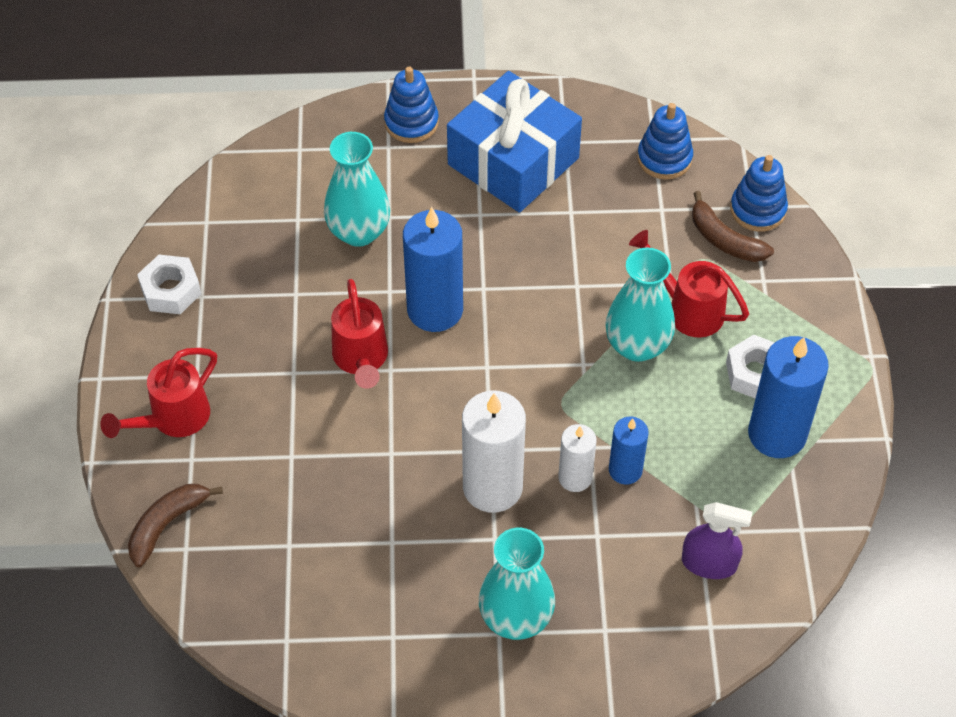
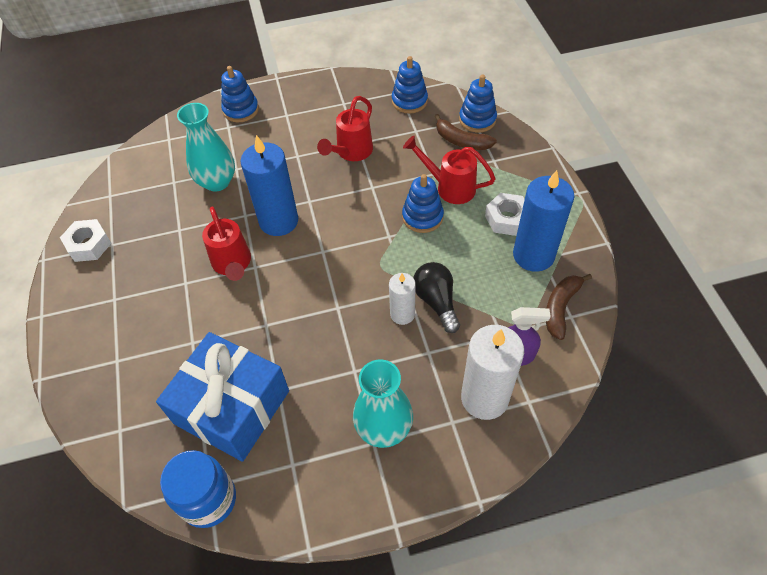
camera: 10 degrees left, 0 degrees up
(167, 524) = (103, 415): brown banana -> brown banana (561, 308)
(173, 419) = (99, 334): red watering can -> red watering can (351, 152)
(284, 655) = (209, 500): none -> blue jar
(492, 487) = (344, 333): white candle -> white candle (484, 398)
(513, 161) = (312, 120): blue gift -> blue gift (232, 407)
(625, 470) = (436, 301): blue candle -> black light bulb
(637, 345) = (422, 217): turquoise vase -> blue stacking toy

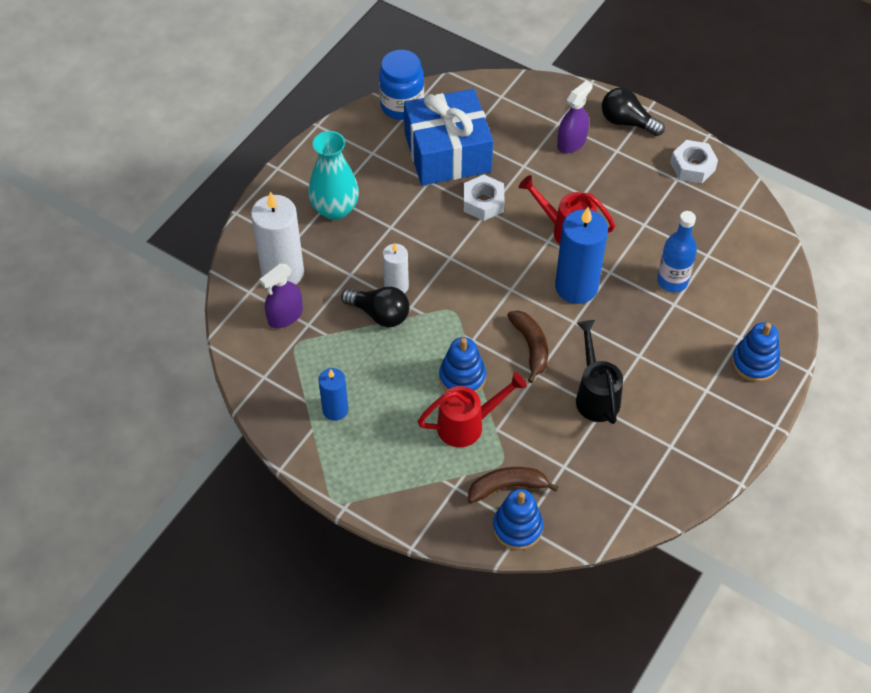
camera: 135 degrees right, 0 degrees up
(72, 317) = (627, 122): none -> black light bulb
(132, 333) = (571, 142): none -> purple spray bottle
(217, 182) = (672, 281): turquoise vase -> blue bottle
(351, 152) = (595, 395): red watering can -> black watering can
(409, 101) = (609, 499): blue stacking toy -> none
(507, 219) = (387, 429): white nut -> white nut (483, 202)
(533, 255) = (335, 410): blue candle -> blue candle, size x0.57
(561, 308) = (277, 378): brown banana -> brown banana (531, 347)

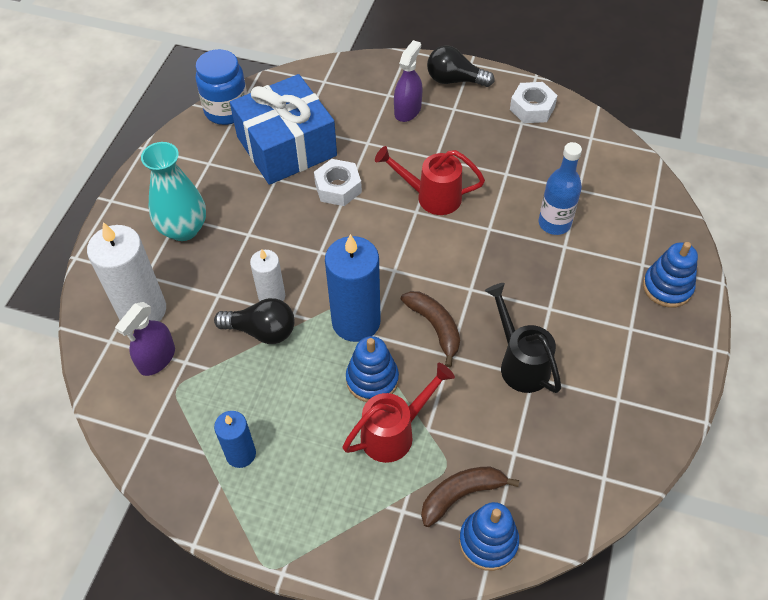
camera: 15 degrees left, 0 degrees up
(576, 287) = (460, 252): blue candle -> blue candle (356, 321)

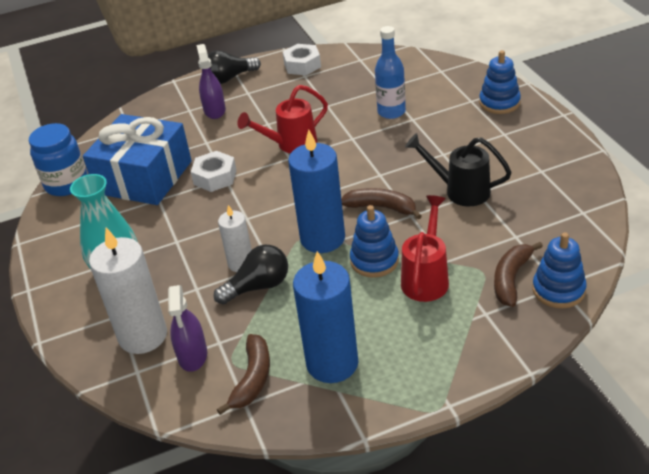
camera: 35 degrees left, 15 degrees down
(174, 418) = (252, 379): none -> brown banana
(241, 454) = (332, 363): blue candle -> blue candle, size x1.76

